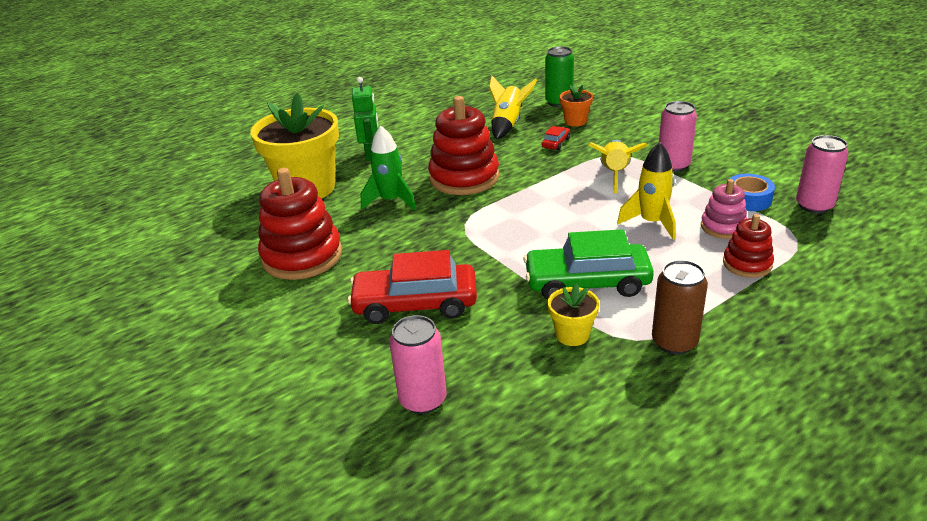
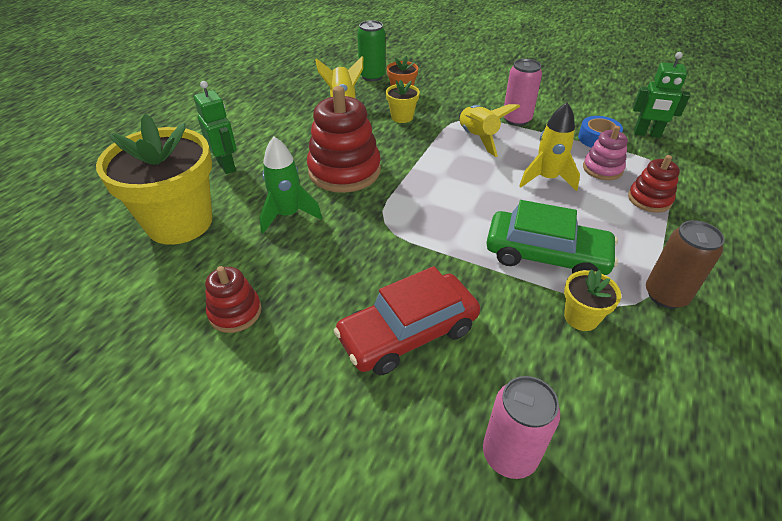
camera: 30 degrees left, 10 degrees up
(302, 256) = (235, 312): red stacking toy -> red stacking toy, size x0.54
(556, 143) = (402, 117): red car -> yellow flower pot
(587, 282) = (546, 255): green car -> green car turned 135 degrees counterclockwise
(814, 206) = (647, 134): pink can -> green robot

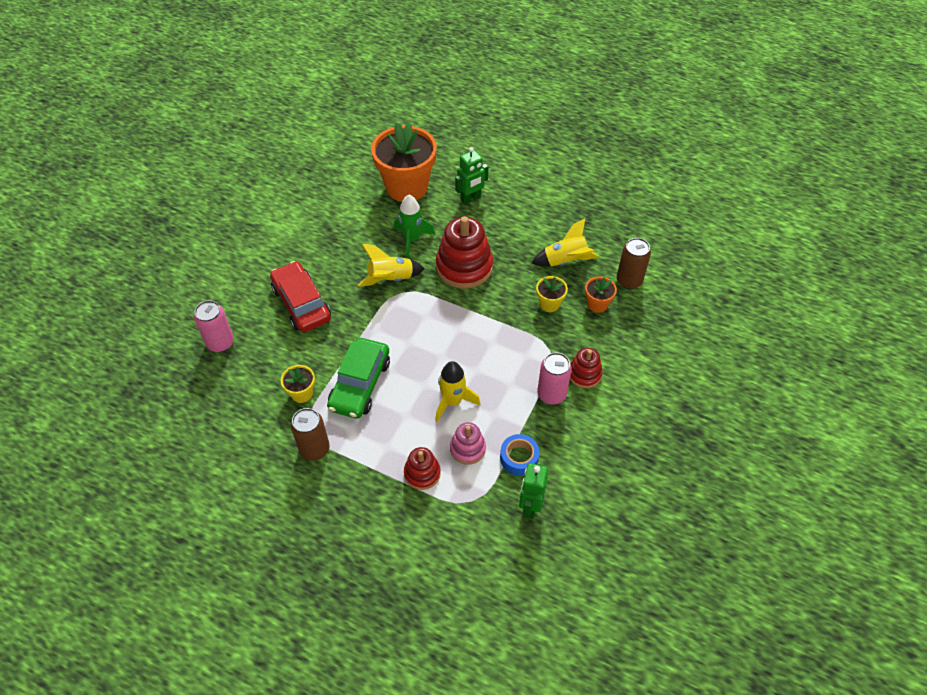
camera: 90 degrees right, 10 degrees up
(179, 222) = (407, 187): yellow flower pot -> orange flower pot
(235, 312) = (327, 226): red stacking toy -> red stacking toy (584, 374)
(372, 76) = (629, 281): green can -> brown can
(477, 138) = (515, 358): yellow rocket -> yellow rocket (391, 279)

